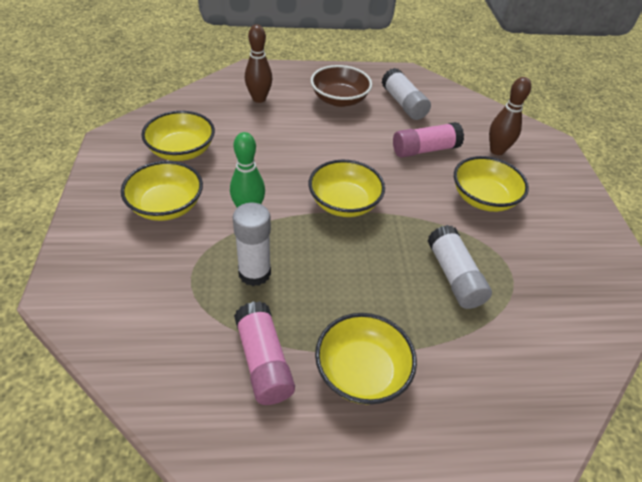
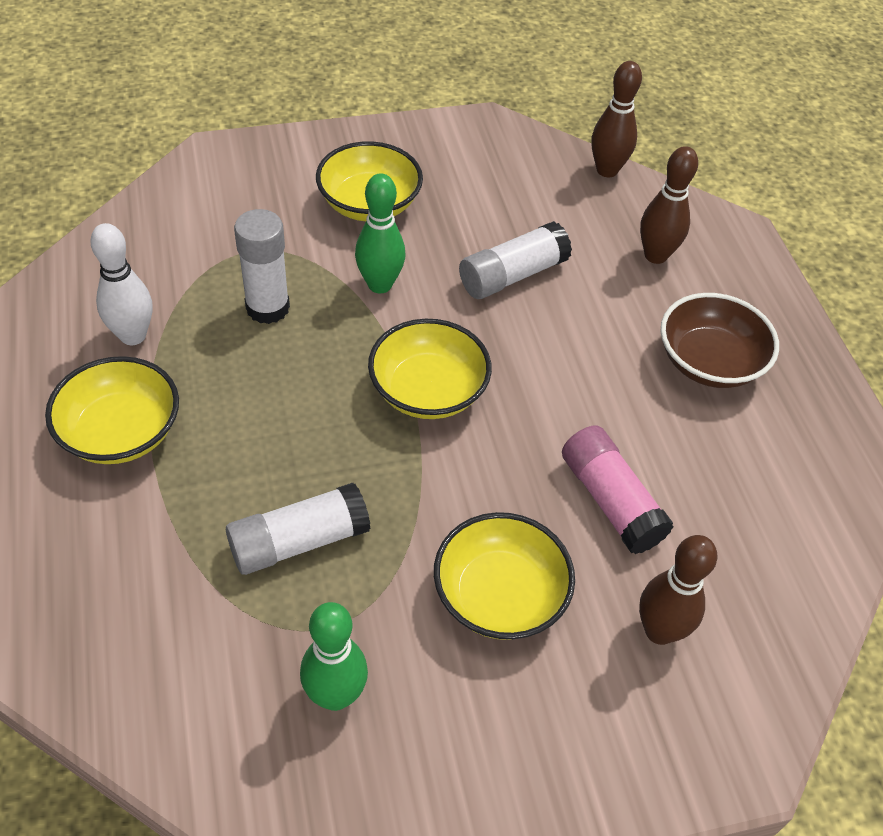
camera: 80 degrees right, 5 degrees up
(181, 100) = (607, 170): none -> brown bowling pin
(181, 151) = (486, 195): yellow bowl -> none
(263, 361) = (133, 336): pink glue stick -> white bowling pin
(403, 104) = (748, 463): white glue stick -> white glue stick (512, 275)
(551, 271) = (335, 695): none -> green bowling pin

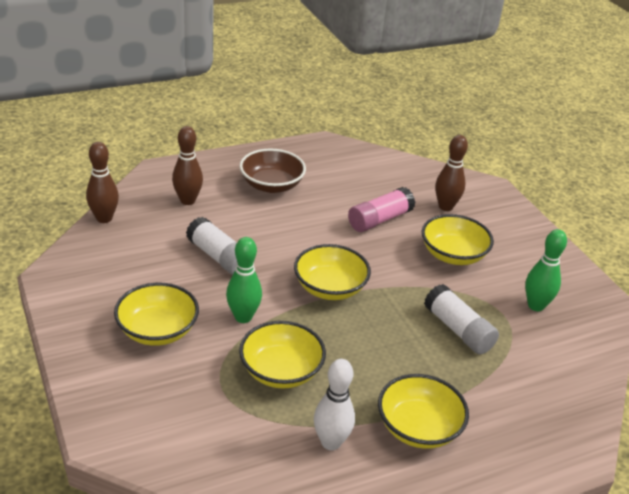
camera: 100 degrees left, 15 degrees down
(267, 307) = (281, 371): white glue stick -> yellow bowl

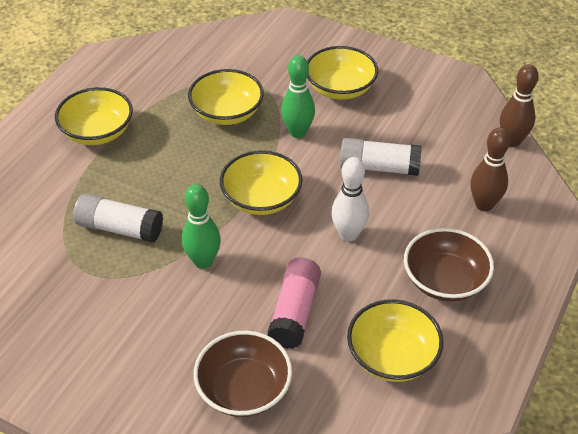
camera: 145 degrees right, 10 degrees up
(331, 442) = (150, 91): white bowling pin -> white bowling pin (348, 234)
(445, 207) = (244, 389): brown bowling pin -> brown bowl
(453, 255) = (183, 315): yellow bowl -> yellow bowl (392, 356)
(536, 306) = (60, 304): green bowling pin -> green bowling pin (203, 261)

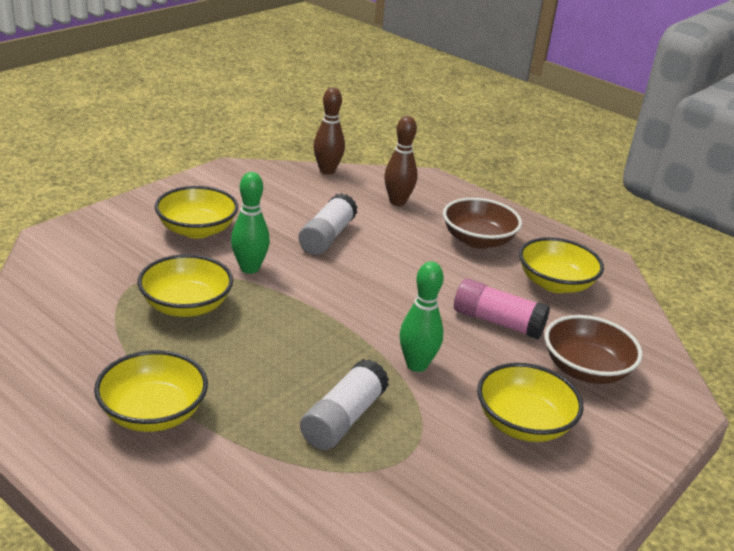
camera: 80 degrees left, 15 degrees down
(261, 198) = (339, 310): yellow bowl -> yellow bowl (523, 423)
(348, 234) = (408, 272): white bowling pin -> none

